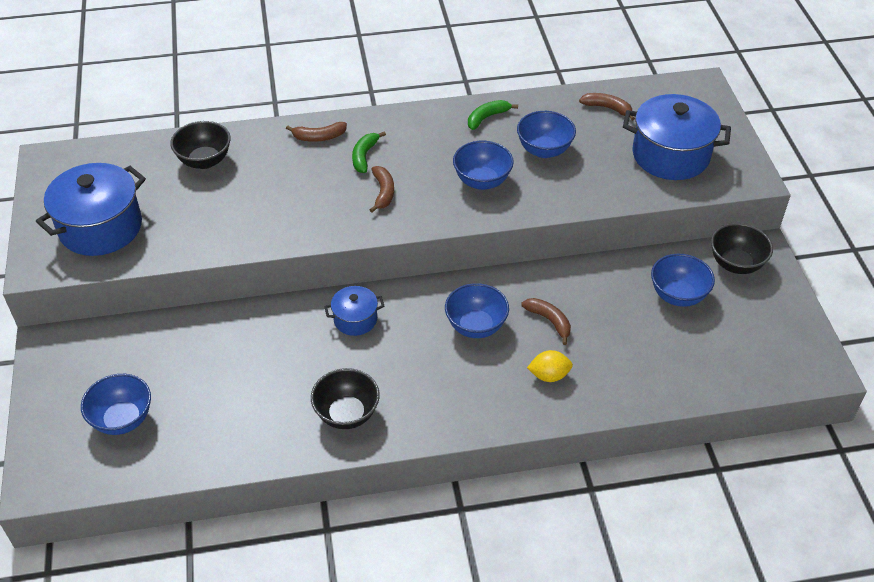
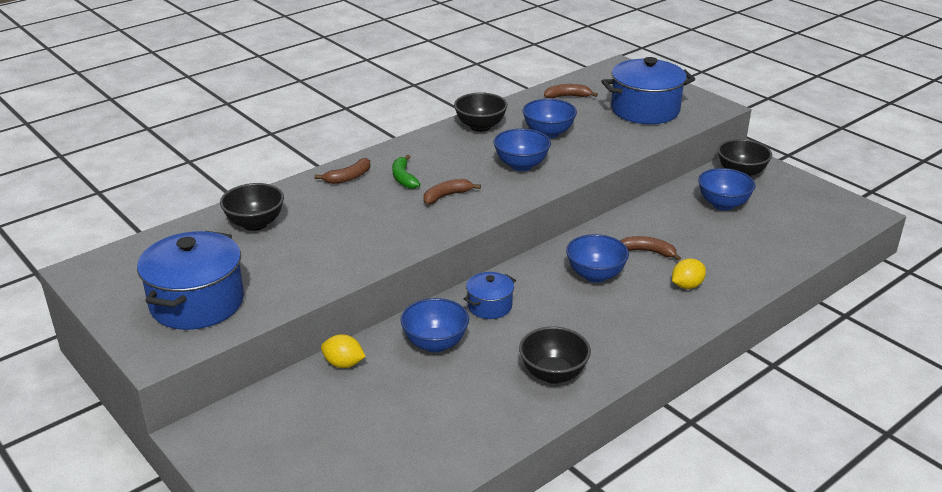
camera: 30 degrees left, 15 degrees down
(122, 419) = (343, 463): blue bowl -> blue bowl (435, 343)
(195, 326) = (343, 364): none -> yellow lemon
(383, 192) = (446, 196): brown banana -> brown banana turned 90 degrees counterclockwise
(487, 118) = (480, 126): green banana -> black bowl

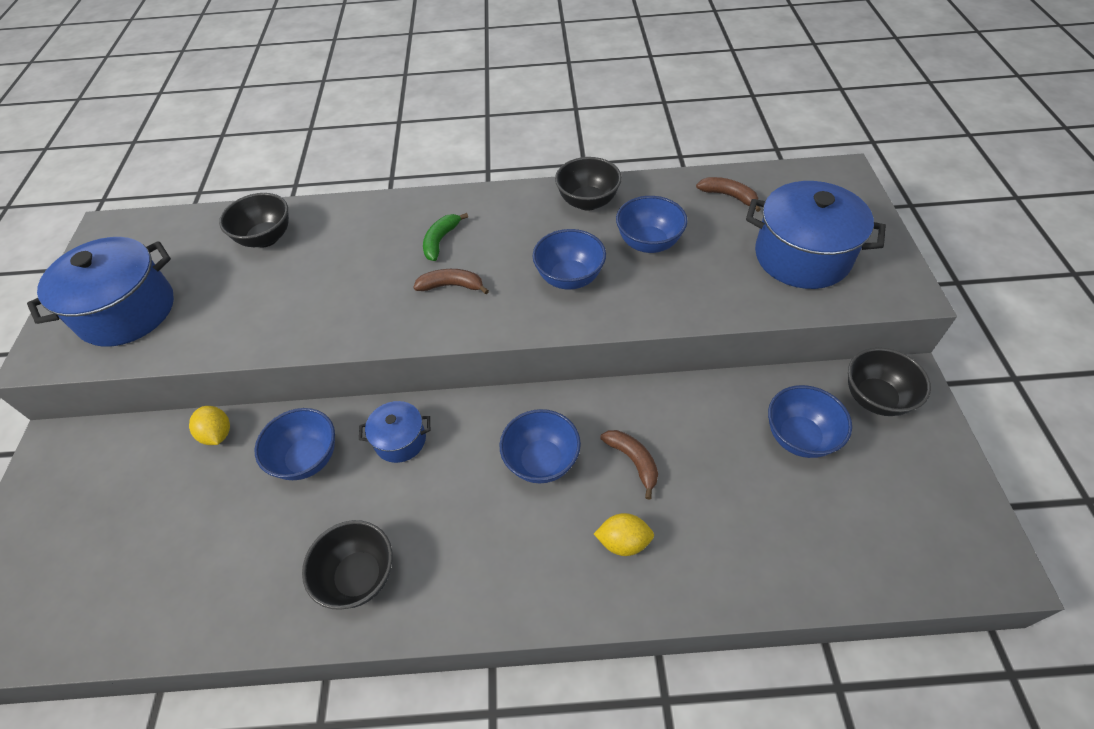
camera: 40 degrees right, 20 degrees up
(348, 177) = (396, 216): brown banana -> none

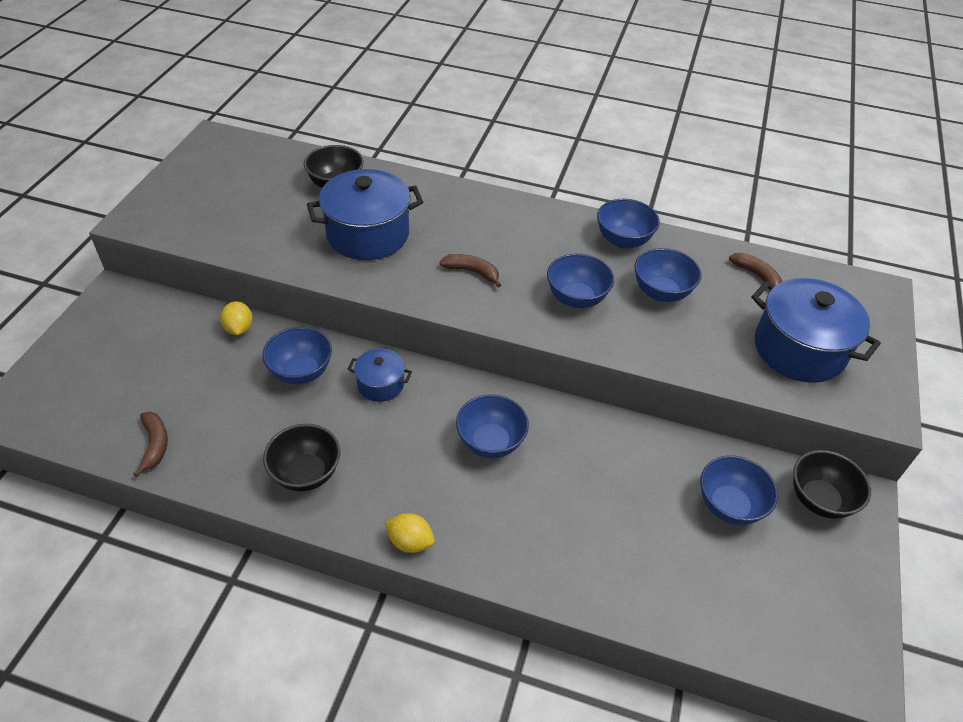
camera: 15 degrees right, 5 degrees down
(127, 311) = (208, 208): blue pot -> blue pot (368, 234)
(440, 241) = (479, 232): green banana -> none
(588, 202) = (623, 240): black bowl -> blue bowl
(623, 542) = (531, 529): yellow lemon -> yellow lemon (410, 542)
(633, 461) = (569, 471): brown banana -> brown banana (155, 445)

